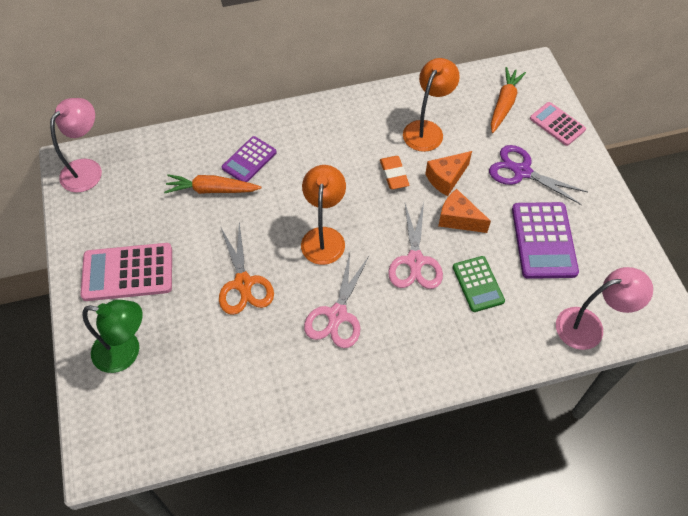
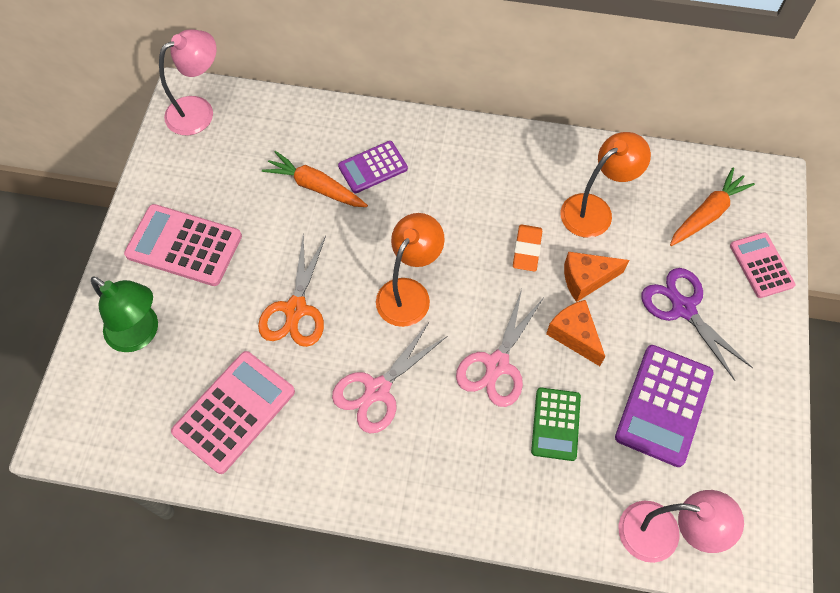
camera: 25 degrees right, 5 degrees up
(234, 377) = (234, 412): none -> pink calculator

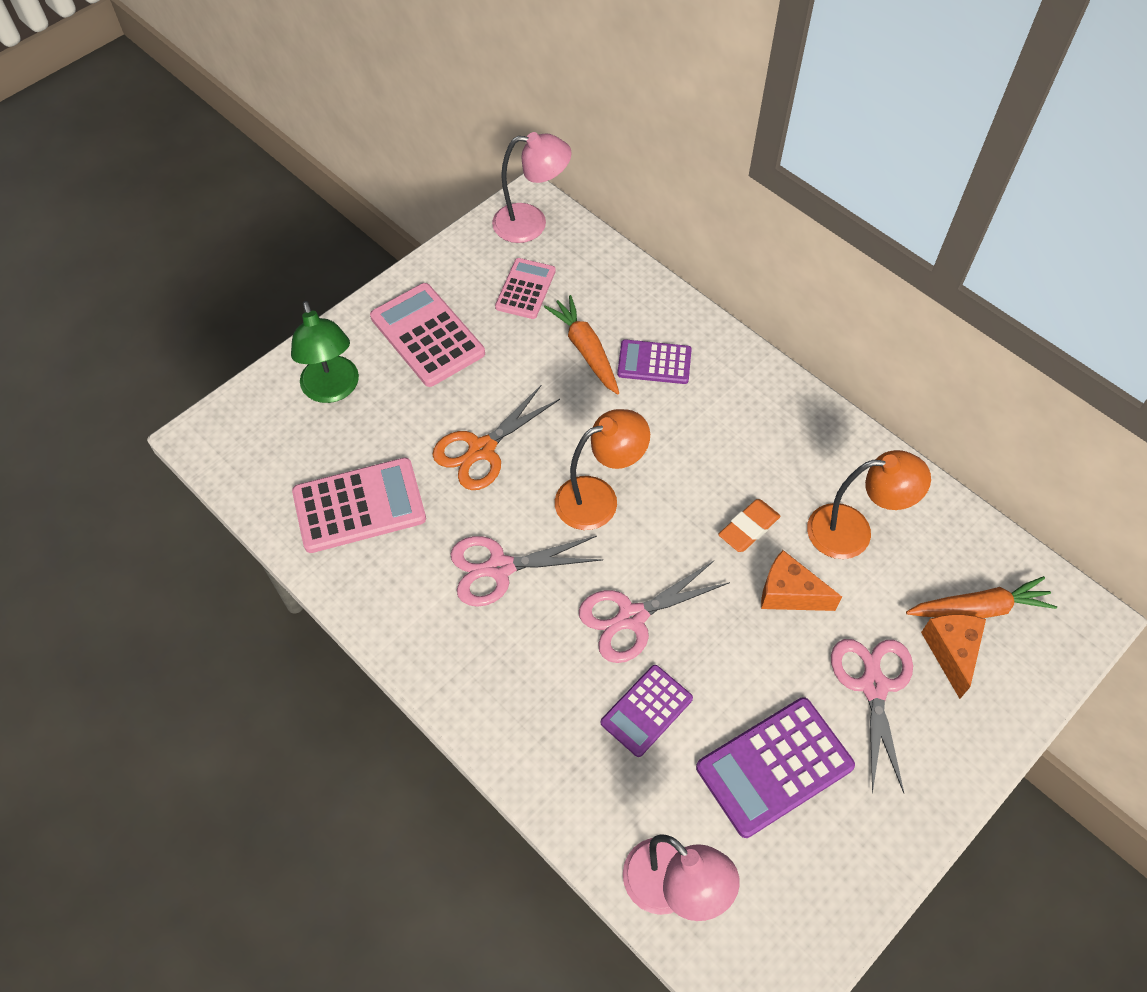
camera: 35 degrees right, 5 degrees down
(555, 424) = (646, 710): green calculator -> purple calculator
(574, 335) = (732, 639): orange cheese -> orange cheese (951, 652)
(683, 308) = (873, 686): purple scissors -> pink scissors
(761, 265) = (1000, 698): pink calculator -> pink calculator (525, 289)

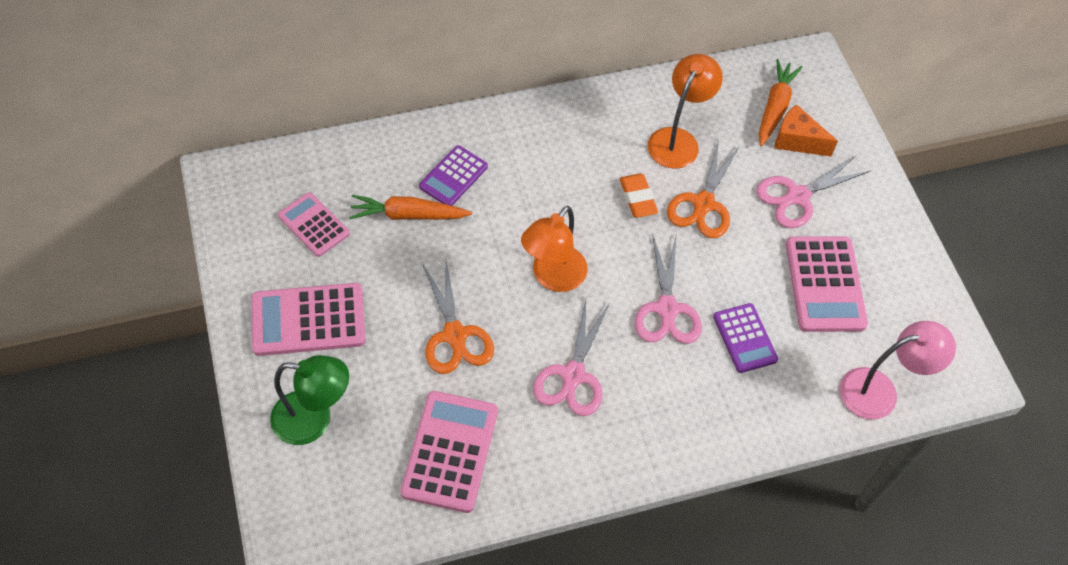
camera: 65 degrees left, 0 degrees up
(531, 223) = (245, 185): pink lamp -> none
(599, 498) = (552, 277): orange lamp -> orange lamp turned 150 degrees counterclockwise
(774, 767) = (825, 284): purple calculator -> pink calculator
(789, 594) = (703, 204): orange cheese -> orange scissors
(873, 686) = (797, 196): pink scissors -> pink scissors turned 60 degrees counterclockwise

